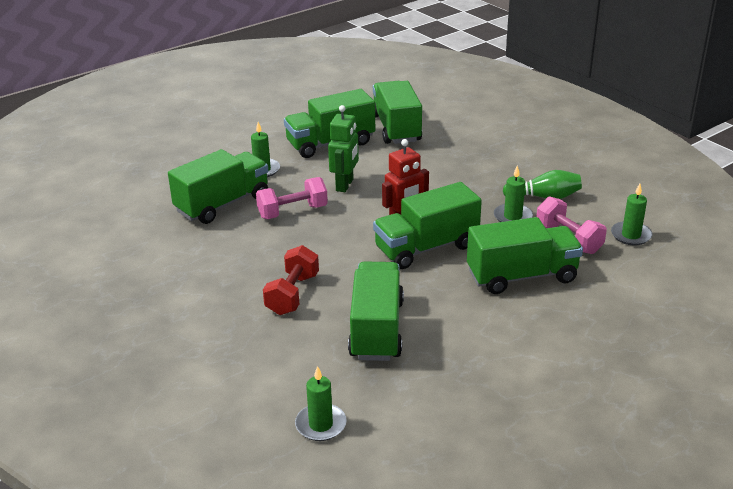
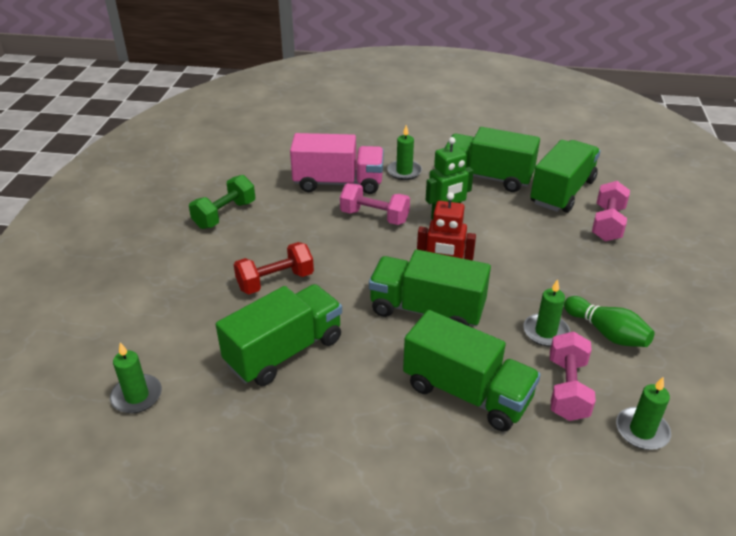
camera: 45 degrees right, 5 degrees up
(165, 277) = (224, 215): none -> green dumbbell
(223, 204) = (338, 183): green truck -> pink truck
(453, 134) = (607, 224): none -> pink dumbbell

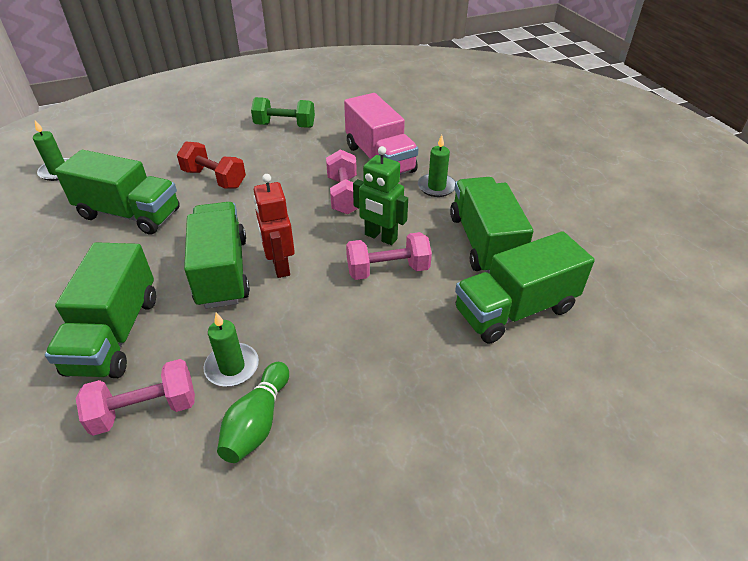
camera: 60 degrees right, 5 degrees up
(562, 192) = (515, 310): green truck -> green truck turned 150 degrees clockwise
(607, 224) = (483, 369): pink dumbbell -> pink dumbbell (388, 270)
(642, 431) = (97, 497): green candle -> none

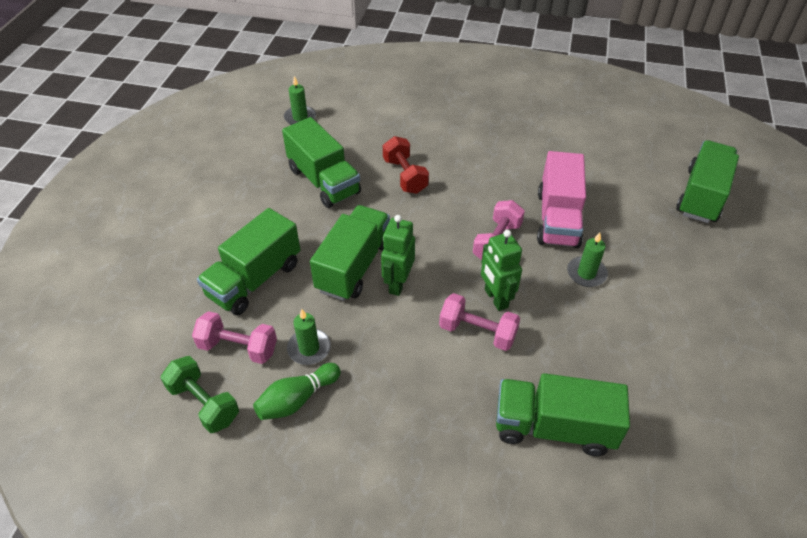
camera: 35 degrees right, 5 degrees up
(280, 266) = (398, 283): red robot -> green robot
(285, 126) = (500, 145): green dumbbell -> green dumbbell (204, 403)
(484, 242) = (582, 351): green truck -> green truck (701, 196)

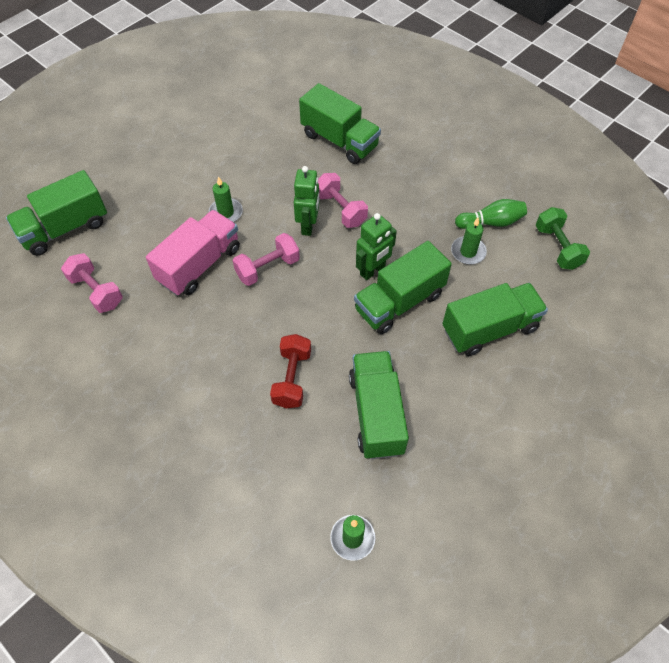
camera: 150 degrees left, 10 degrees up
(238, 347) = (521, 276): pink dumbbell -> pink dumbbell (96, 291)

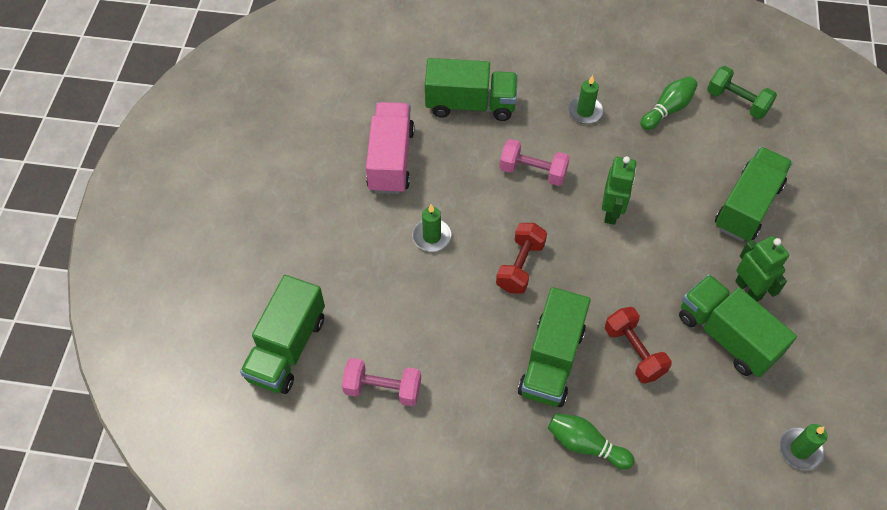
camera: 35 degrees left, 0 degrees up
(192, 419) = (585, 445): none -> green bowling pin
(199, 265) = (455, 301): pink truck -> pink truck (391, 160)
(267, 268) = (520, 266): pink dumbbell -> red dumbbell
(308, 225) = (518, 204): green robot -> green robot (748, 289)
(399, 302) = (658, 227): green truck -> green truck (551, 361)
(468, 252) = (673, 148): green candle -> green candle (585, 111)

